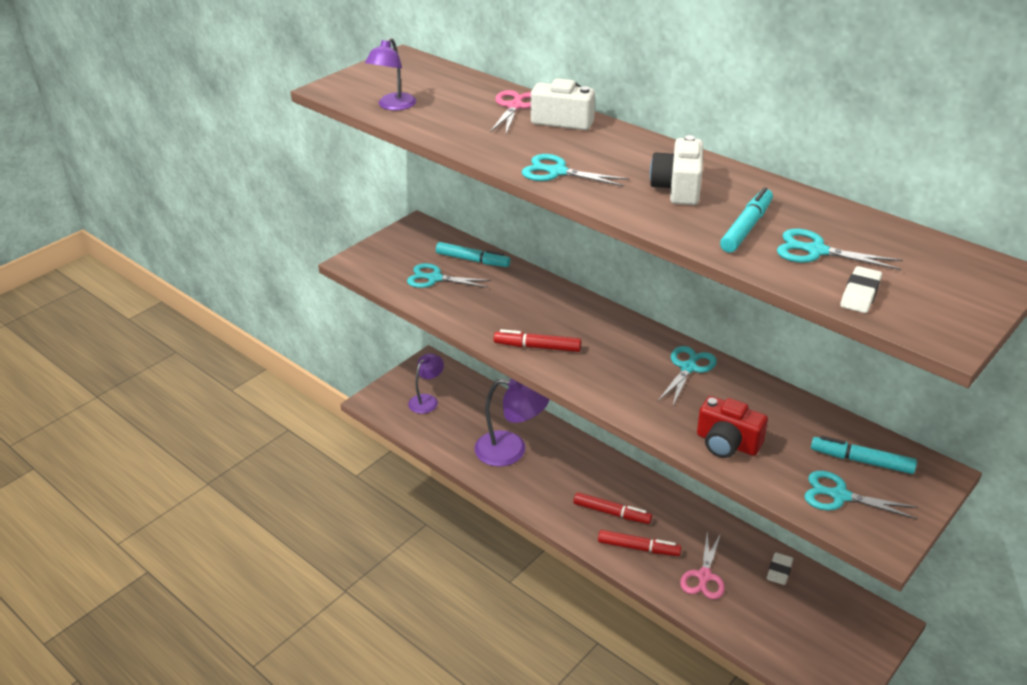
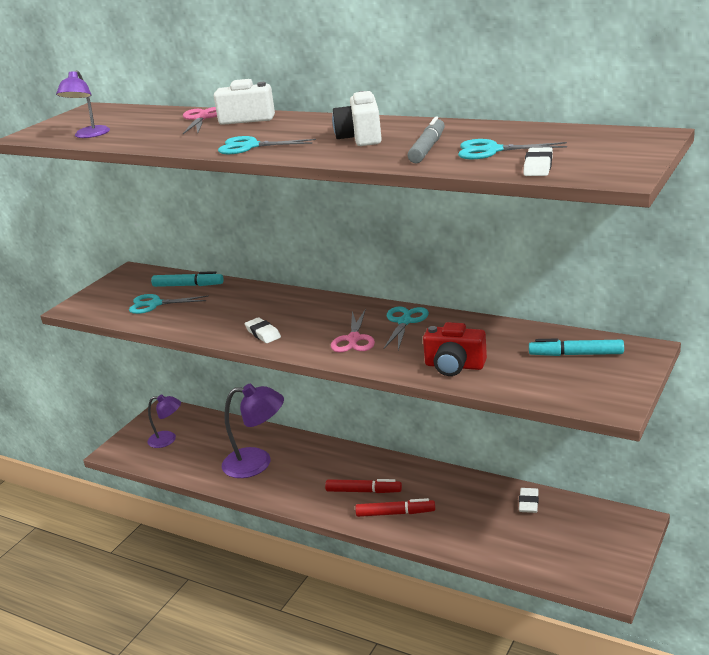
camera: 10 degrees left, 10 degrees down
(427, 400) = (168, 439): purple lamp -> purple lamp turned 75 degrees clockwise
(537, 347) = (263, 333): red marker -> white eraser
(704, 576) = (462, 522): pink scissors -> pink scissors (354, 339)
(746, 227) = (427, 148): turquoise marker -> grey marker
(839, 495) = (564, 382): turquoise scissors -> none

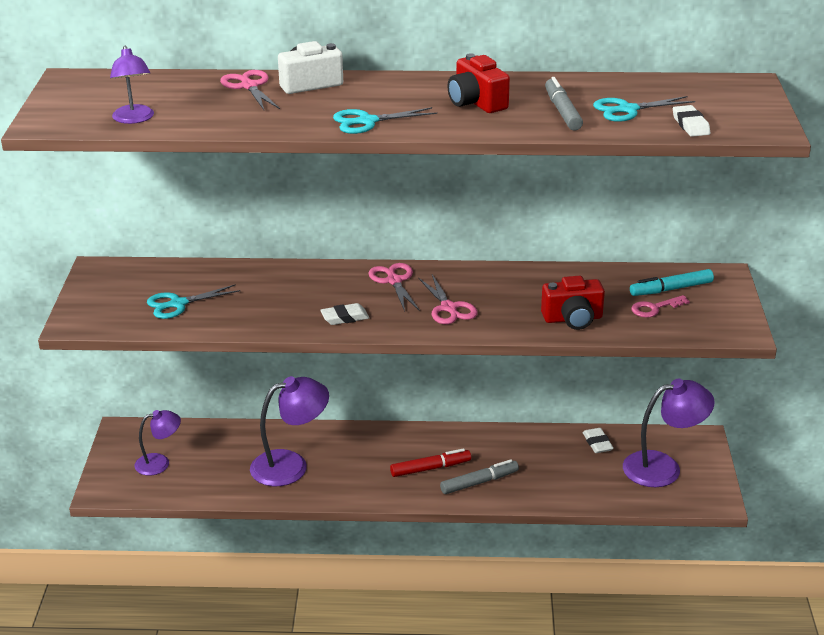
camera: 30 degrees left, 5 degrees up
(188, 285) = (194, 276): turquoise marker -> none
(263, 333) = (345, 317): white eraser -> white eraser turned 45 degrees counterclockwise
(331, 310) = (394, 281): none -> pink scissors
(361, 138) = (476, 102): white camera -> red camera
(395, 513) = (479, 482): red marker -> grey marker
(405, 321) = (483, 281): turquoise scissors -> none
(543, 369) = (654, 308): none -> pink key
(577, 541) = (663, 467): none -> purple lamp

